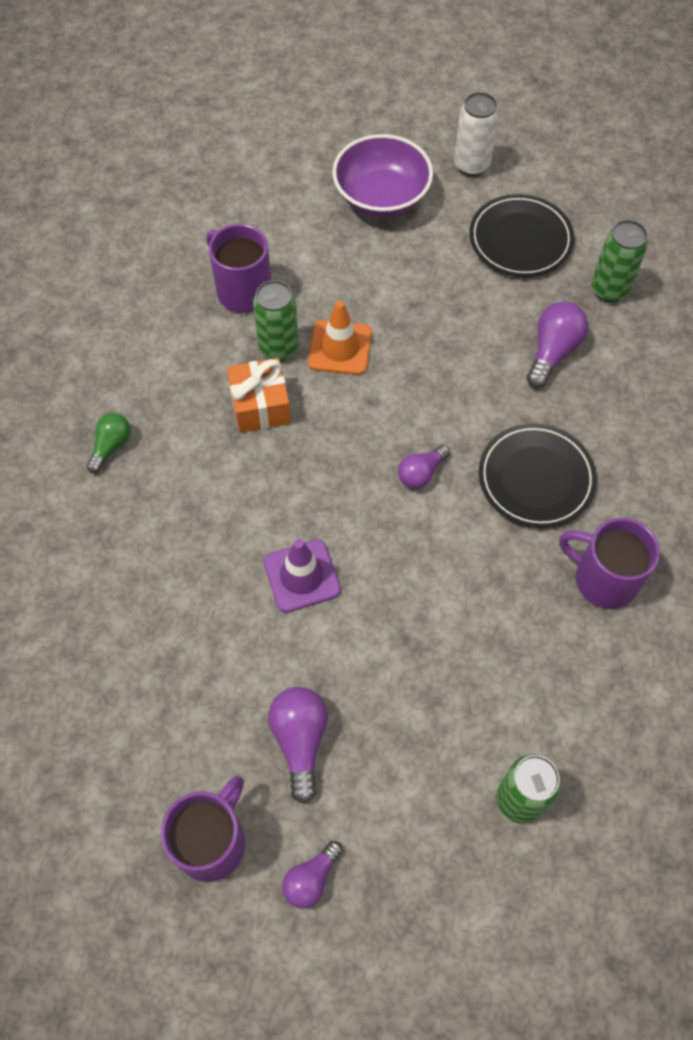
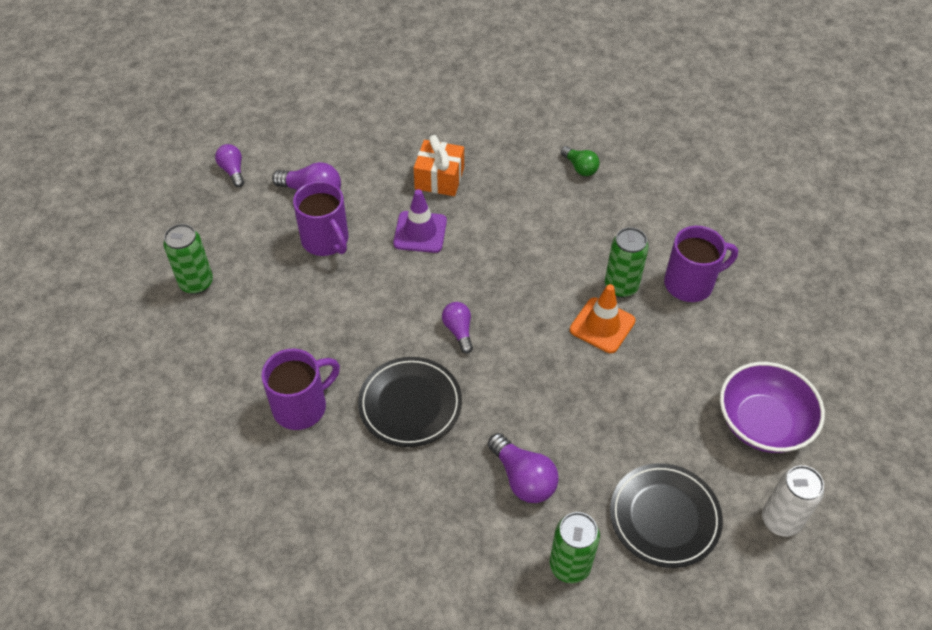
camera: 115 degrees right, 10 degrees down
(212, 842) = (285, 137): purple mug -> purple mug (326, 241)
(260, 406) = (571, 257): orange gift -> orange gift (439, 178)

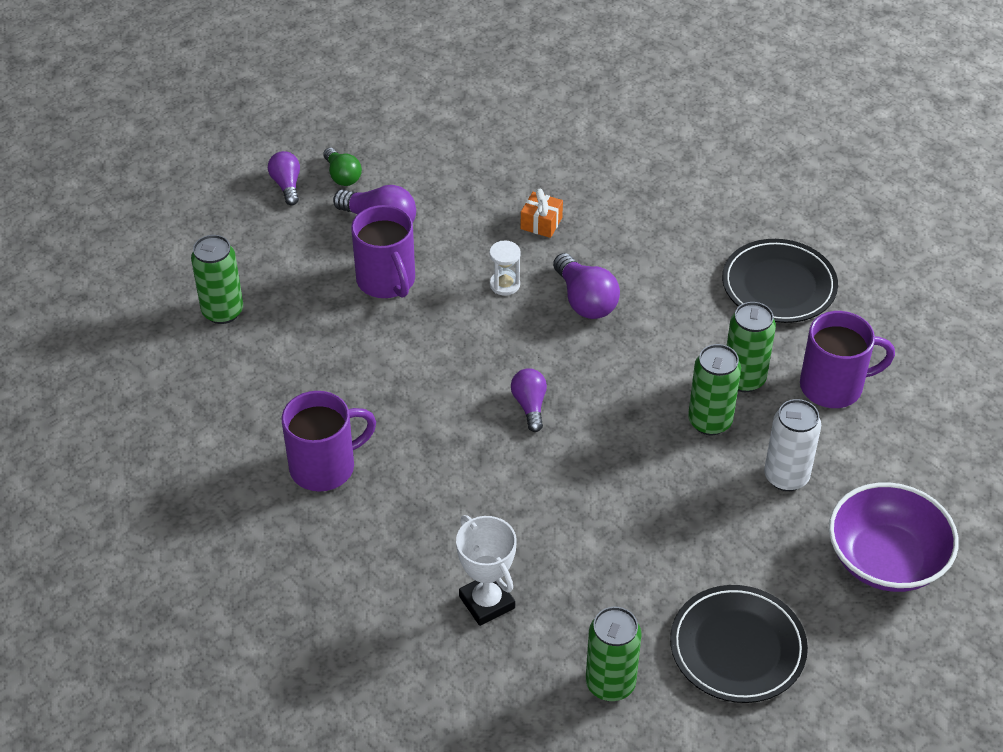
camera: 10 degrees right, 5 degrees down
(410, 404) = (455, 481): black plate -> black plate (779, 285)
(420, 232) = (504, 284): purple traffic cone -> white hourglass
(439, 178) = (541, 223): orange gift -> orange gift, size x0.62
(455, 508) = (487, 602): none -> white trophy
(523, 478) = (574, 581): purple light bulb -> purple light bulb (585, 300)
(580, 168) = (723, 230): green light bulb -> green light bulb (342, 176)
(602, 325) = (710, 421): orange traffic cone -> green can
(780, 520) = (880, 671): white can -> white can (786, 477)

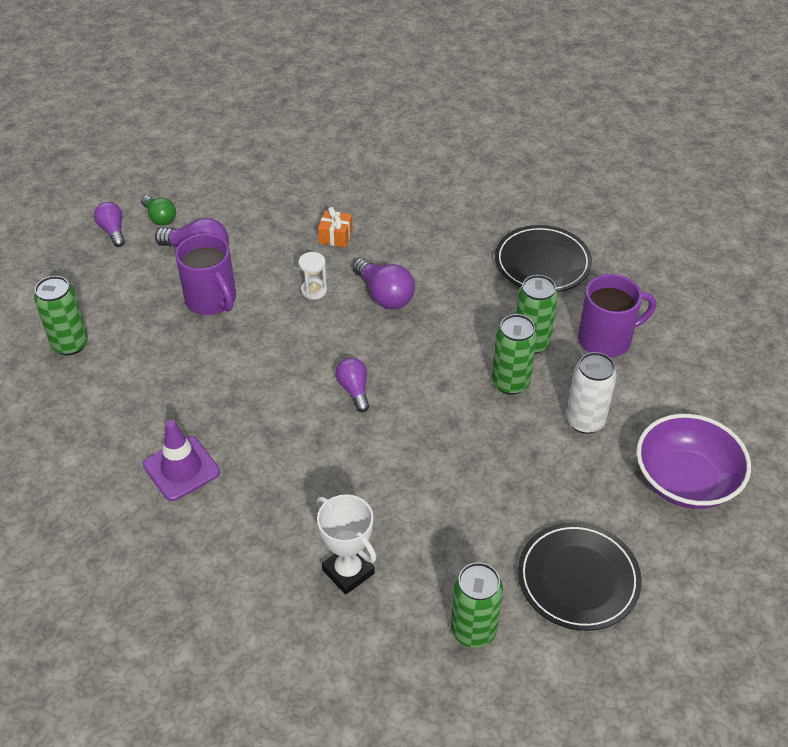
camera: 10 degrees left, 0 degrees up
(325, 466) = (181, 468): purple mug -> purple traffic cone

